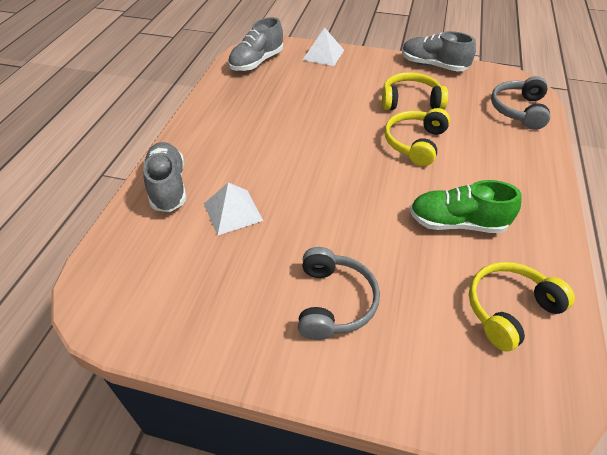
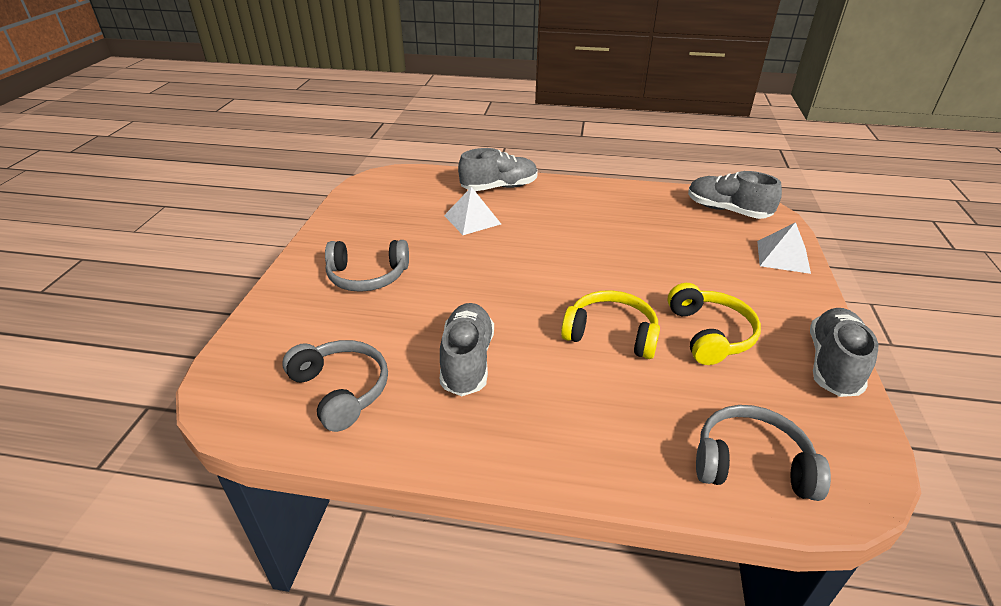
camera: 85 degrees right, 10 degrees down
(457, 223) = (467, 361): green shoe -> grey shoe
(509, 309) = (341, 390): yellow headphones -> grey headphones

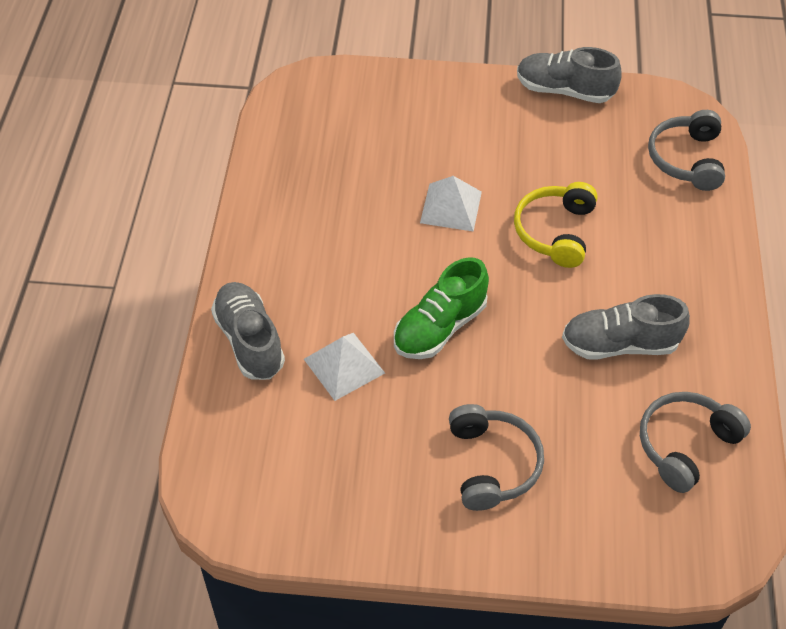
camera: 95 degrees left, 15 degrees up
(501, 260) = (439, 327): none -> green shoe
(709, 334) = (540, 161): yellow headphones -> none
(727, 210) = (306, 113): grey shoe -> none
(783, 256) = (402, 86): white pyramid -> white pyramid (451, 207)

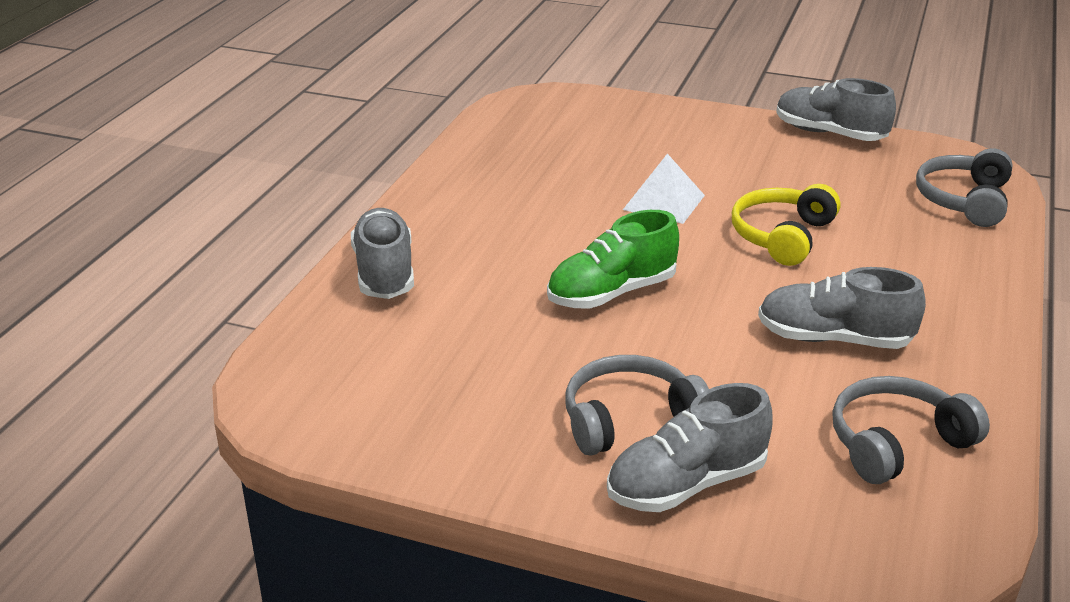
camera: 15 degrees right, 20 degrees down
(344, 366) = (483, 308): white pyramid -> none
(492, 464) = (629, 419): grey headphones -> grey headphones turned 120 degrees counterclockwise
(549, 520) = (686, 484): none -> grey shoe

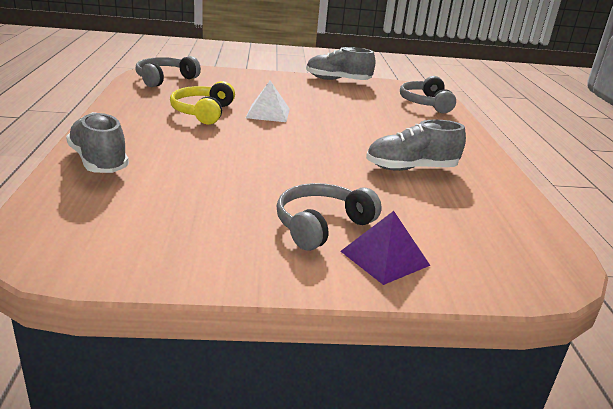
camera: 25 degrees left, 5 degrees down
(611, 293) = (265, 158): green shoe -> none
(686, 484) = (384, 258): grey shoe -> purple pyramid
(782, 236) = (346, 124): yellow headphones -> yellow headphones (203, 112)
(897, 443) = (486, 216): grey headphones -> grey headphones (165, 79)

